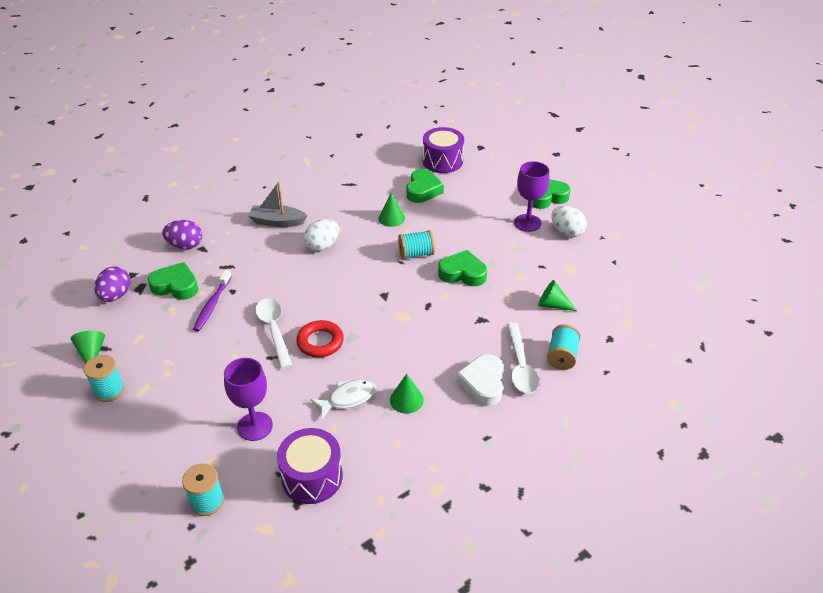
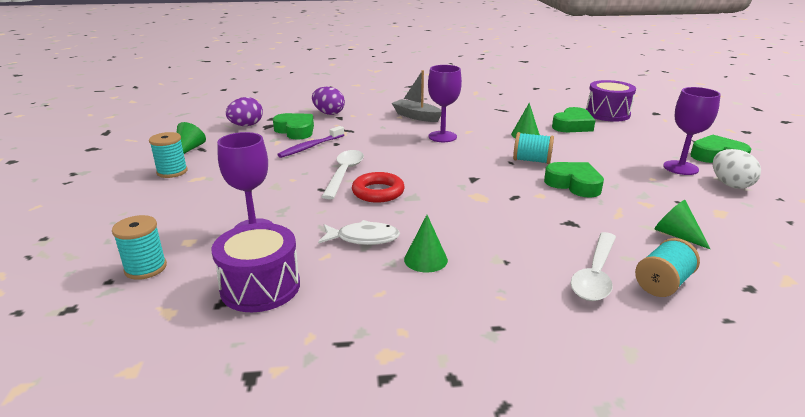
camera: 30 degrees right, 15 degrees down
(322, 246) = (442, 137): white egg -> purple goblet
(483, 383) = (531, 275): white heart -> none

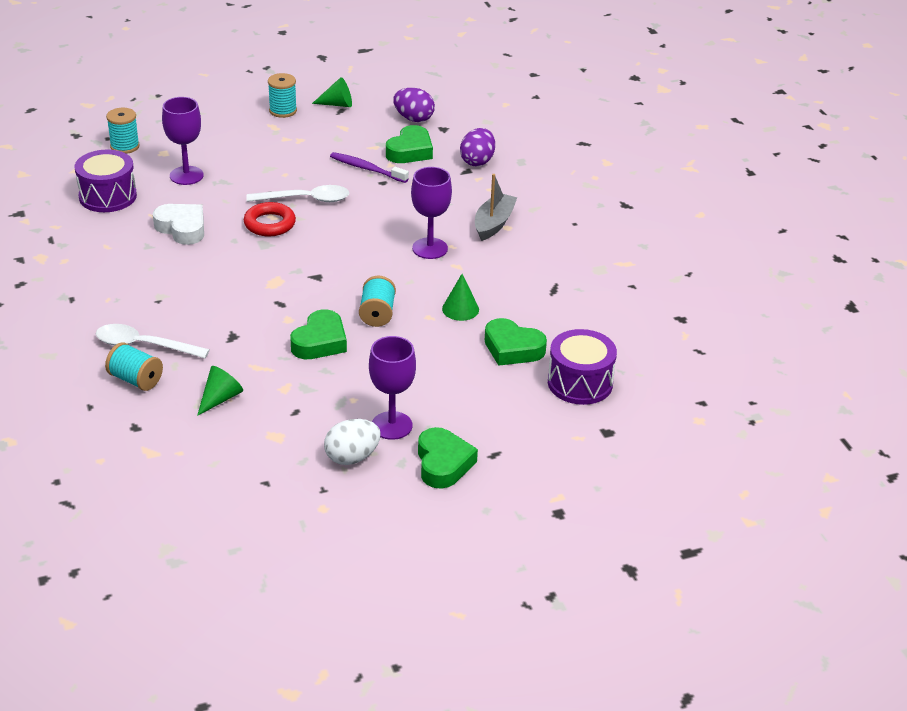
camera: 75 degrees right, 10 degrees up
(363, 238) = (182, 228): white fish -> white heart
(425, 259) = (154, 261): green cone -> none

